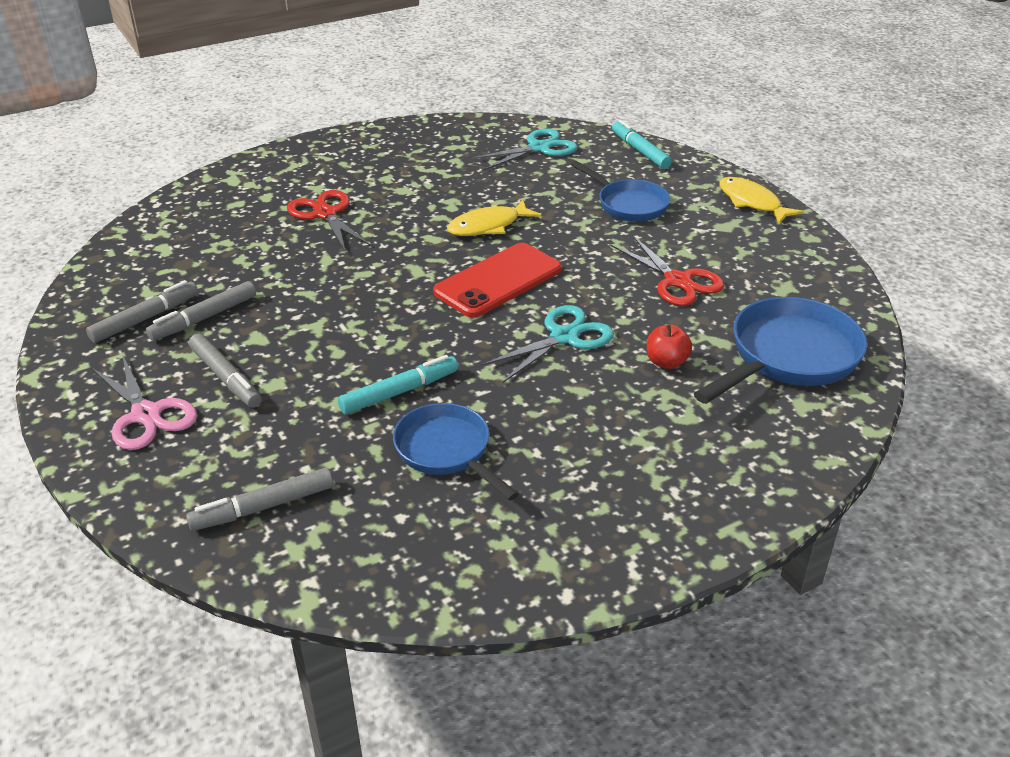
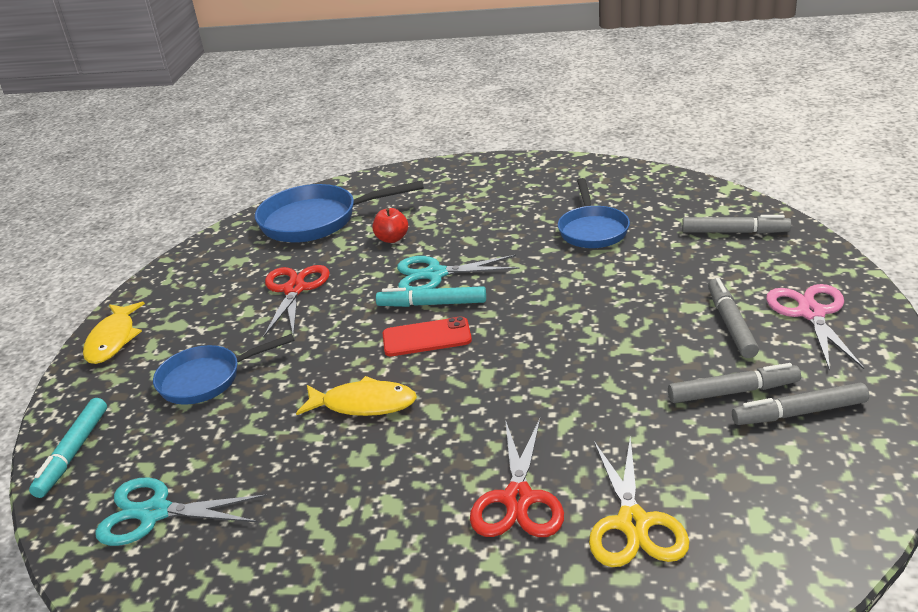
camera: 140 degrees left, 5 degrees down
(243, 225) = (633, 523): none -> yellow scissors
(399, 392) = (594, 272): turquoise marker -> turquoise marker (432, 304)
(498, 280) = (426, 338): red phone -> red phone, size x0.66
(628, 204) = (207, 379): blue pan -> blue pan turned 105 degrees counterclockwise

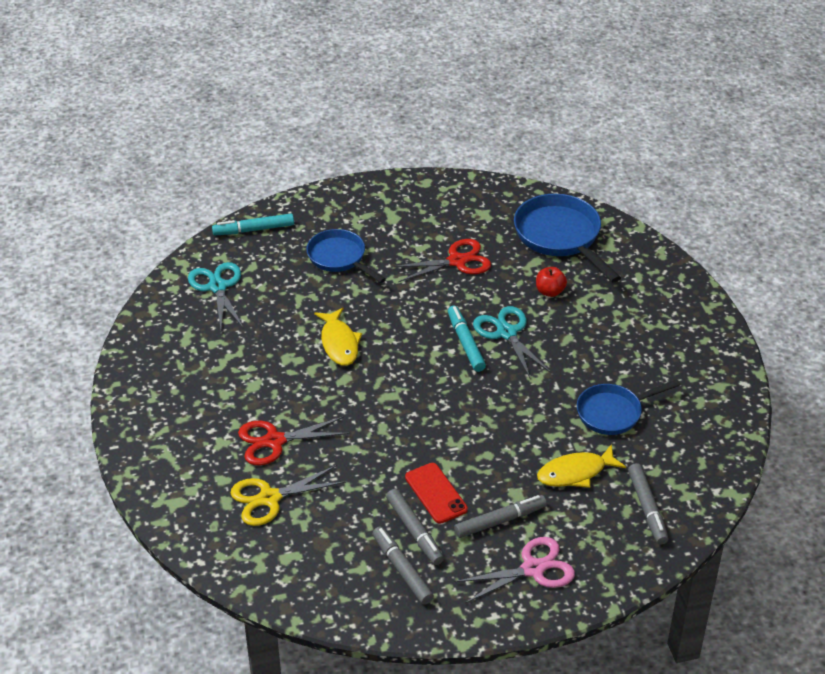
camera: 65 degrees right, 10 degrees up
(113, 340) = (365, 194): yellow fish -> yellow fish (575, 473)
(426, 338) = (422, 352): red phone -> red phone (435, 493)

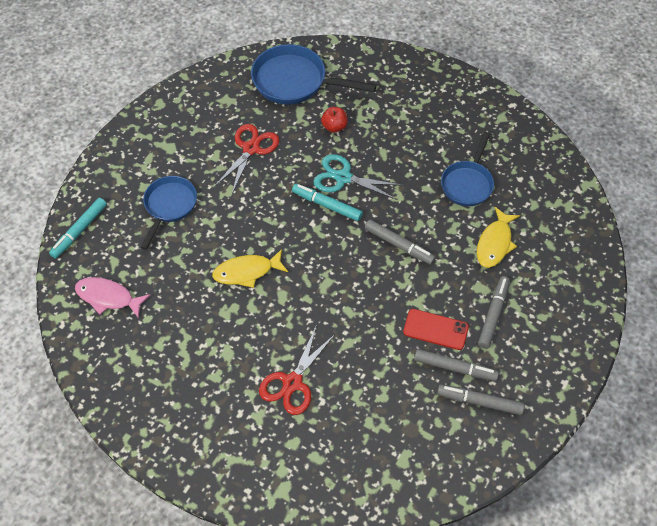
camera: 45 degrees left, 15 degrees up
(217, 287) = (108, 297): turquoise scissors -> pink fish
(269, 498) = (340, 428): yellow scissors -> none
(339, 258) = (169, 206): blue pan -> blue pan turned 105 degrees clockwise
(339, 343) = (247, 272): yellow fish -> yellow fish turned 135 degrees clockwise
(533, 569) = (548, 330): pink scissors -> none
(647, 508) = (558, 233): grey marker -> grey marker (399, 245)

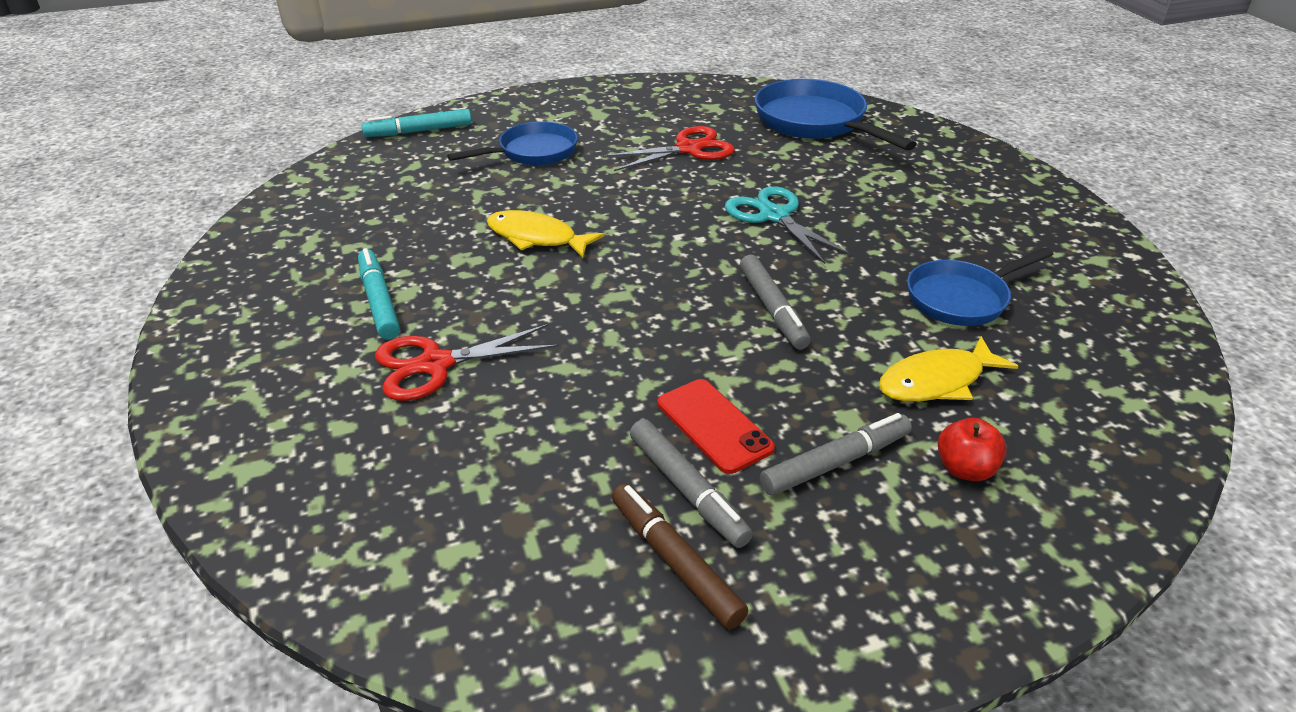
camera: 40 degrees right, 20 degrees down
(108, 297) = (364, 187): pink fish -> none
(327, 205) = (719, 229): turquoise marker -> turquoise marker (379, 301)
(334, 127) = (819, 172): red apple -> red apple (965, 469)
(479, 402) = (675, 562): grey marker -> brown marker

